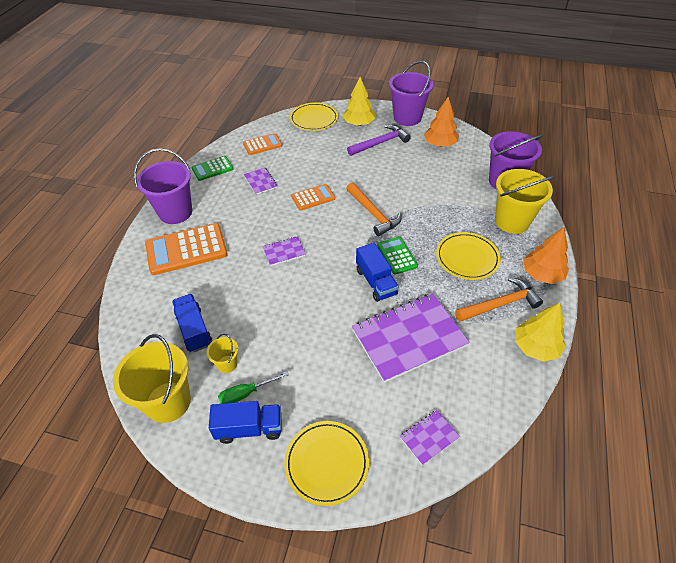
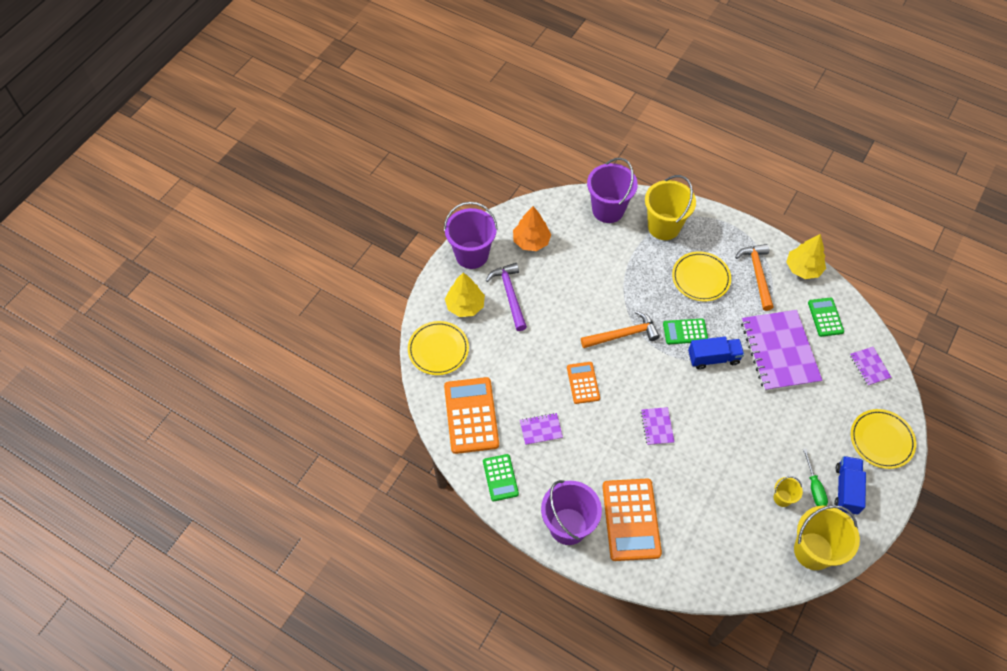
camera: 75 degrees left, 10 degrees up
(194, 330) = (739, 522): blue truck -> none
(262, 144) = (471, 415): orange calculator -> orange calculator, size x1.76
(478, 378) = (825, 317): none -> green calculator
(542, 274) = (732, 232): orange tree -> none

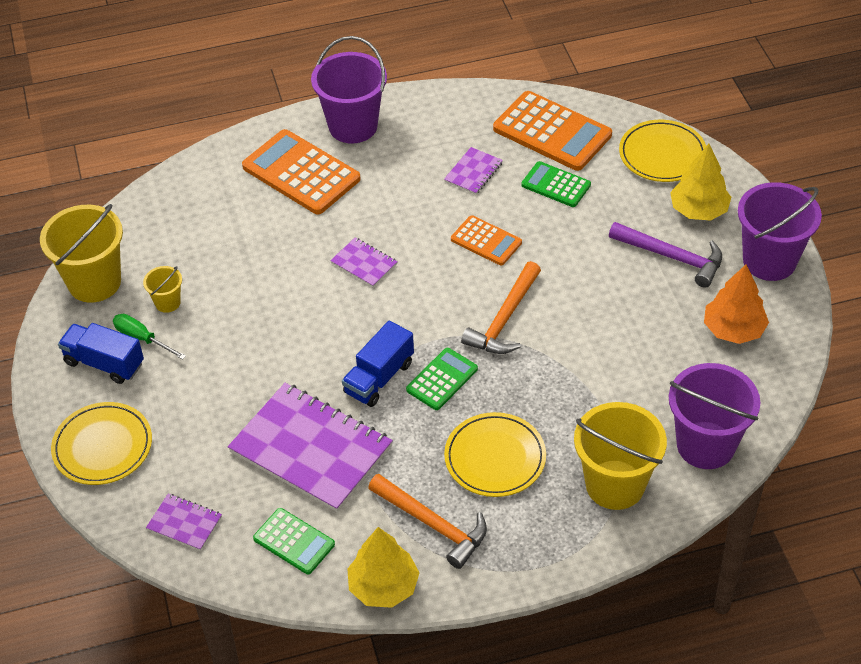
camera: 135 degrees right, 10 degrees down
(500, 477) = (459, 112): green calculator -> green calculator (556, 185)
(846, 489) = (104, 363): blue truck -> blue truck turned 150 degrees clockwise

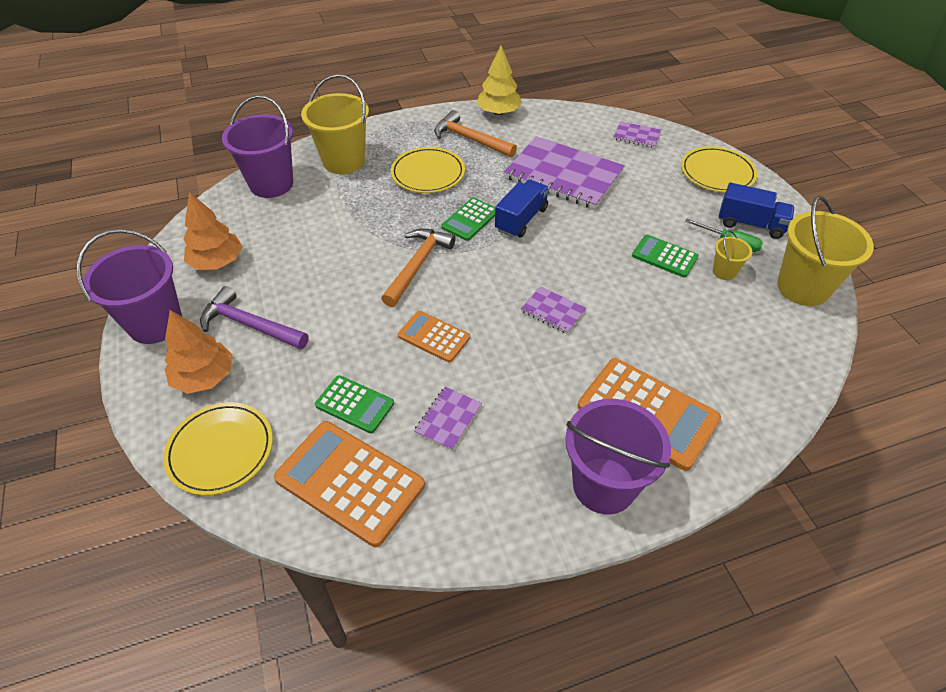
camera: 175 degrees right, 0 degrees up
(294, 541) = (560, 129): green calculator -> green calculator (664, 256)
(699, 210) = (204, 377): yellow tree -> orange tree

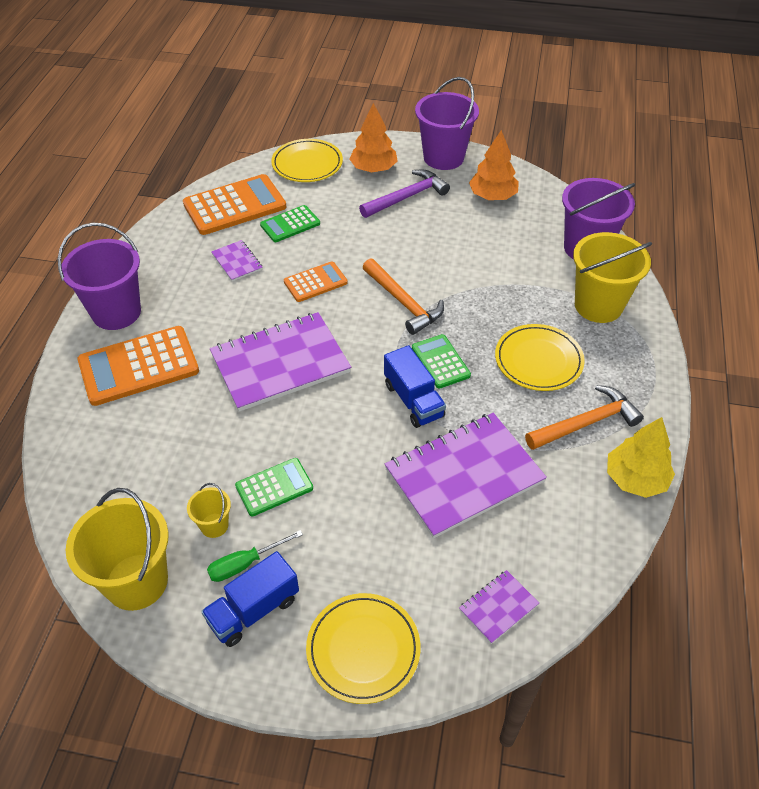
camera: 120 degrees right, 0 degrees up
(553, 311) = (280, 363): purple notebook -> purple notebook, size x2.22

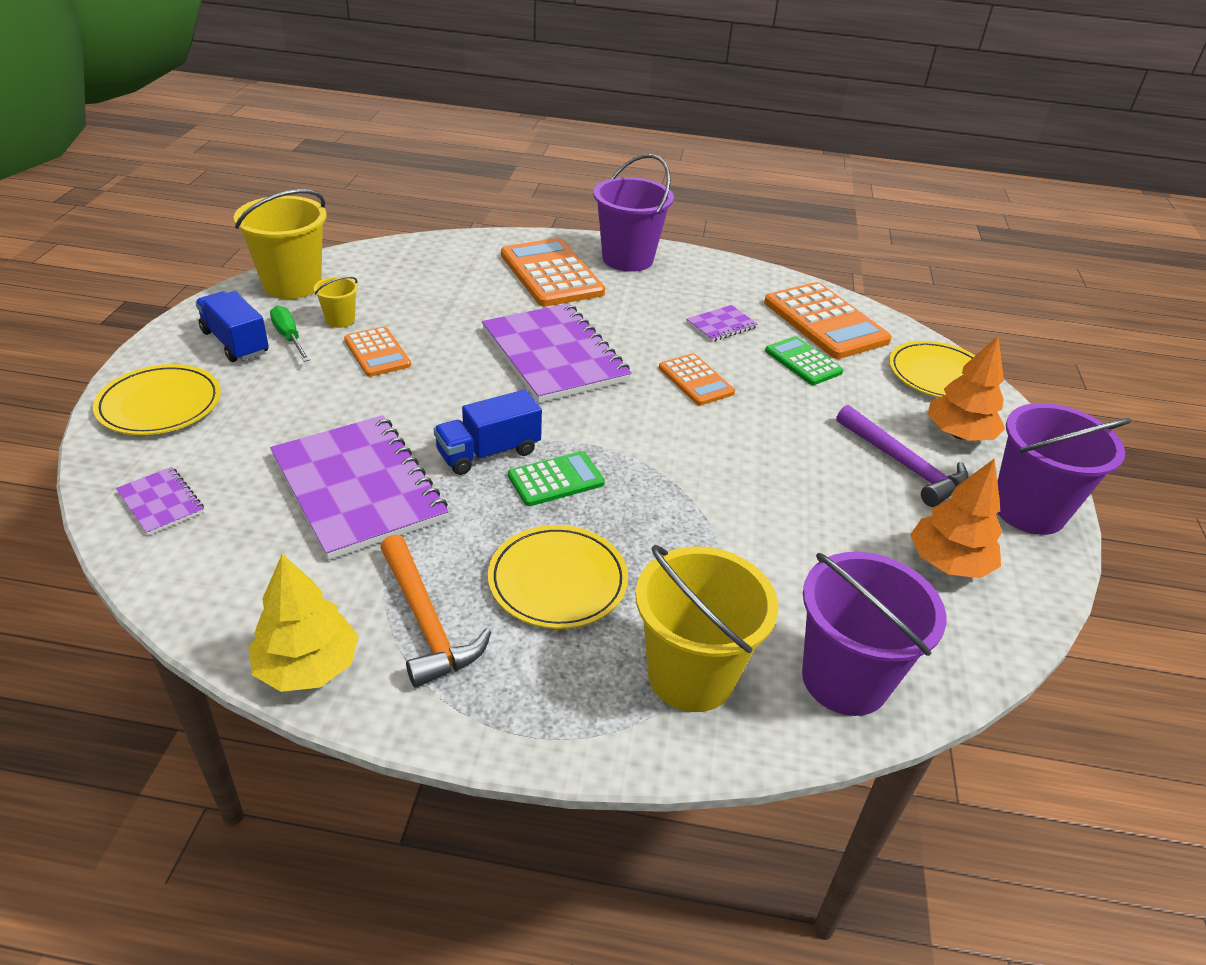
camera: 85 degrees right, 10 degrees down
(274, 487) = (377, 352): green calculator -> orange calculator
(403, 303) = (668, 451): orange hammer -> none

